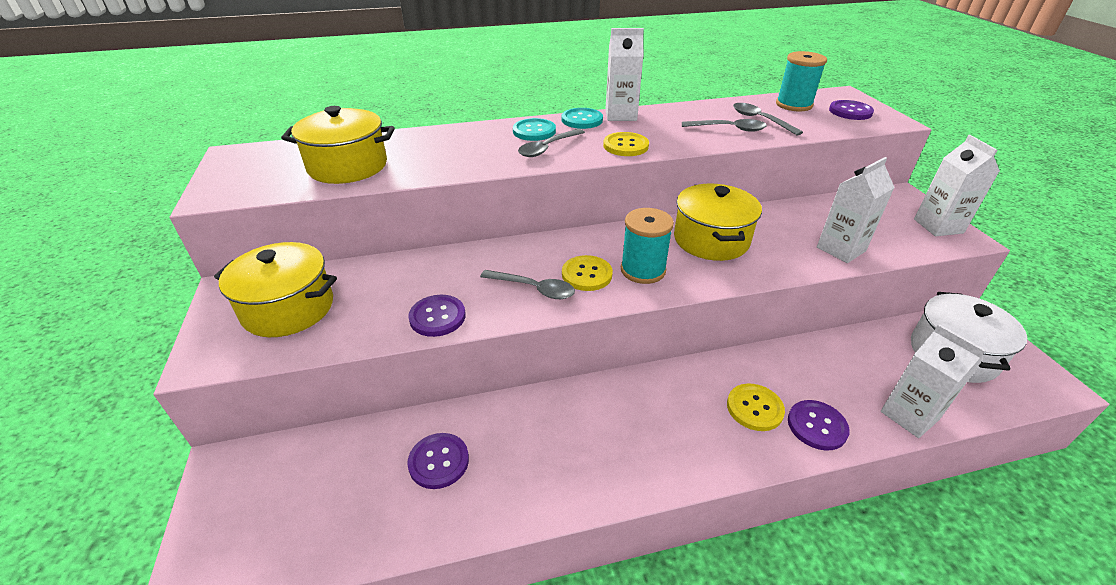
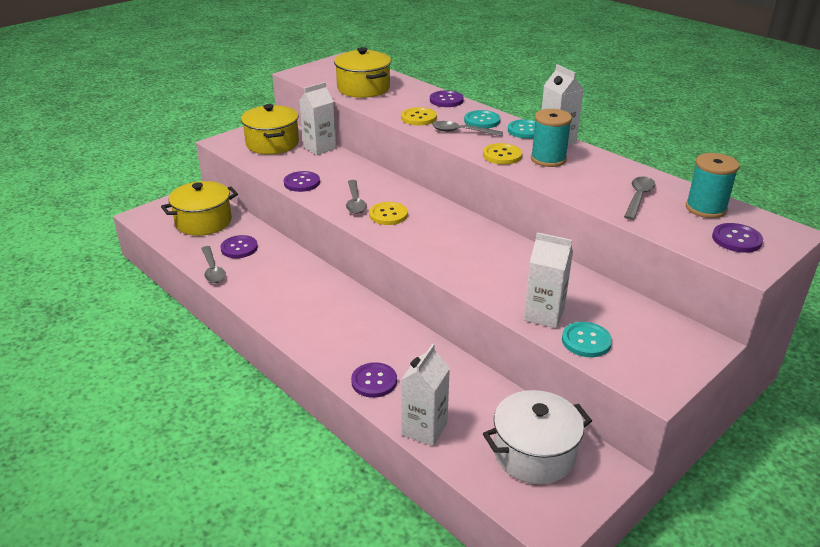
camera: 60 degrees right, 5 degrees down
(458, 132) = (446, 100): none -> purple button
(643, 270) = (415, 233): turquoise spool -> turquoise spool (548, 159)
(711, 240) = (486, 252): yellow pot -> yellow pot (204, 222)
(729, 129) = (595, 187): grey spoon -> grey spoon (213, 270)
(754, 408) = (369, 349): yellow button -> yellow button (418, 118)
(890, 244) = (586, 341): none -> turquoise button
(938, 226) = (660, 369): white carton -> white carton (319, 148)

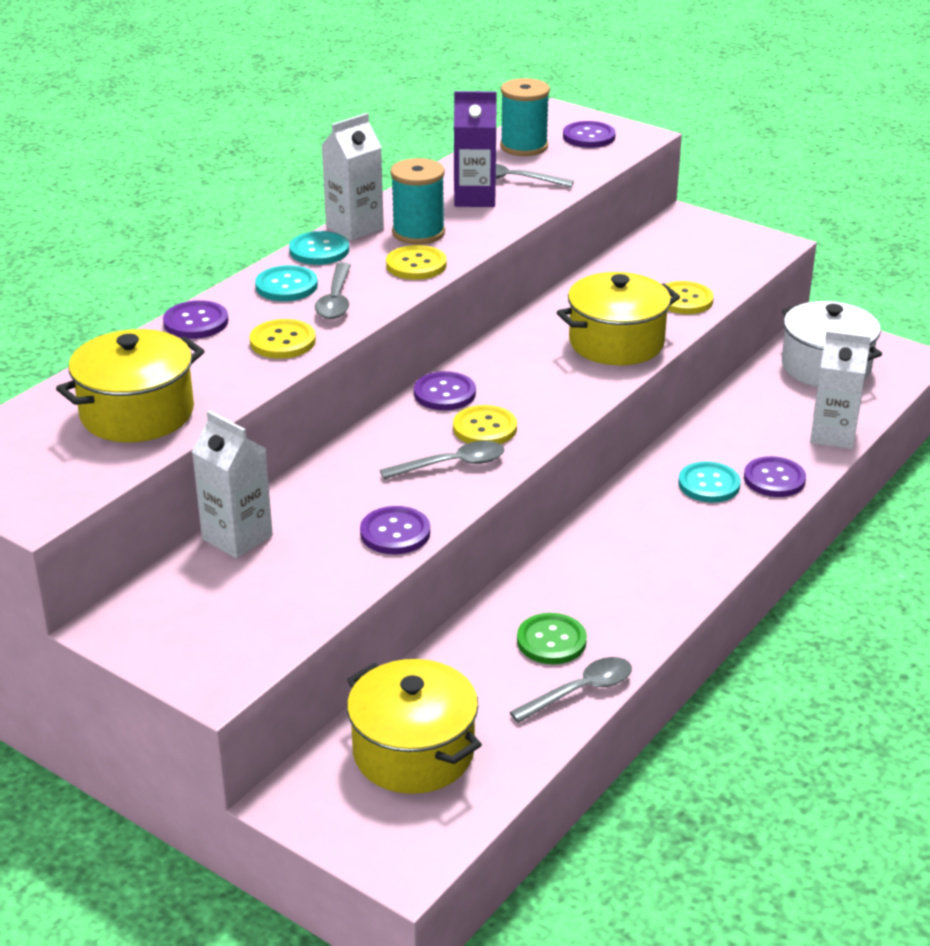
camera: 100 degrees left, 0 degrees up
(239, 248) = (498, 676): purple button -> purple button (444, 393)
(255, 266) = (551, 641): none -> green button
(272, 143) = (221, 604): yellow pot -> yellow pot (616, 343)
(544, 315) = (684, 300): white carton -> yellow button
(586, 341) = (719, 276): turquoise button -> turquoise button (709, 484)
(604, 181) = (475, 198): none -> purple carton

